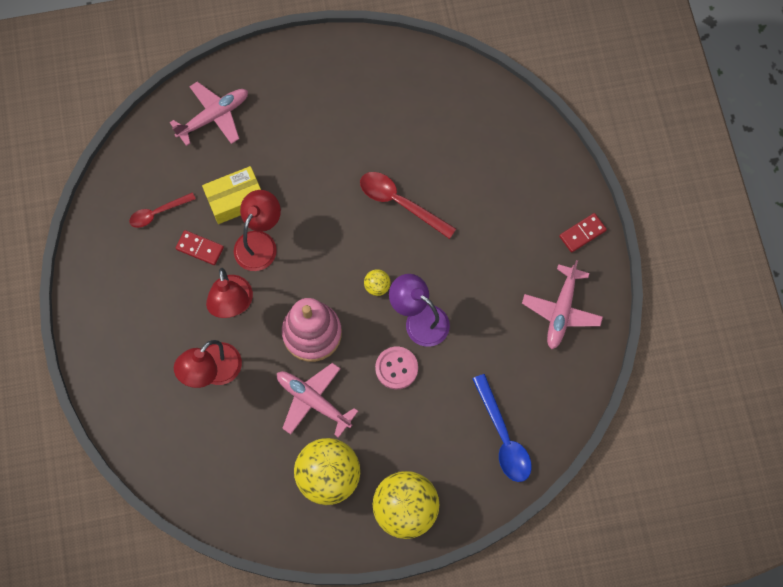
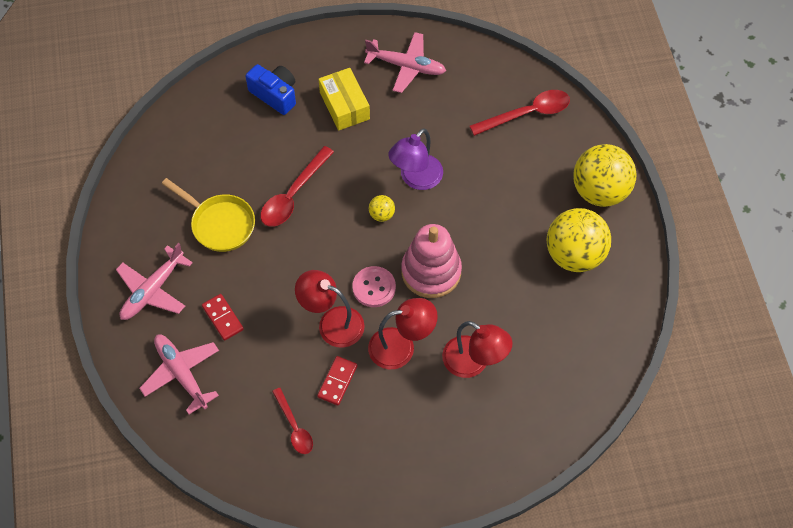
camera: 90 degrees left, 10 degrees down
(235, 200) = (282, 348): yellow box -> yellow box (344, 106)
(313, 401) = (501, 269): pink plane -> pink plane (153, 290)
(367, 138) = (220, 224): none -> yellow pan
(396, 368) = (465, 198): pink button -> pink button (374, 287)
(503, 436) = (527, 114): blue spoon -> red spoon
(519, 181) = (275, 95): none -> blue camera
(582, 233) = (330, 48): red domino -> red domino (222, 318)

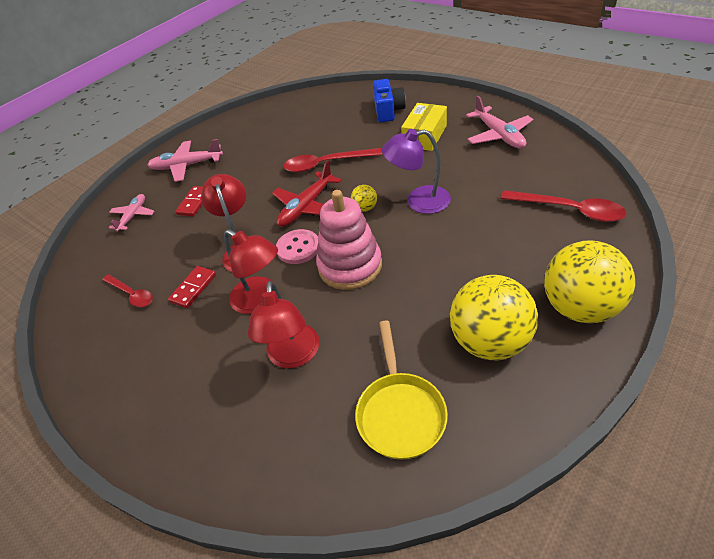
camera: 55 degrees right, 15 degrees down
(182, 374) = (133, 216): pink plane -> pink plane, size x0.65
(220, 224) = (265, 155): yellow pan -> yellow pan (400, 412)
(294, 427) = (132, 294): red spoon -> red spoon turned 75 degrees counterclockwise
(332, 247) = (307, 206): none -> red plane
(337, 381) = (193, 288): red domino -> red domino turned 45 degrees counterclockwise

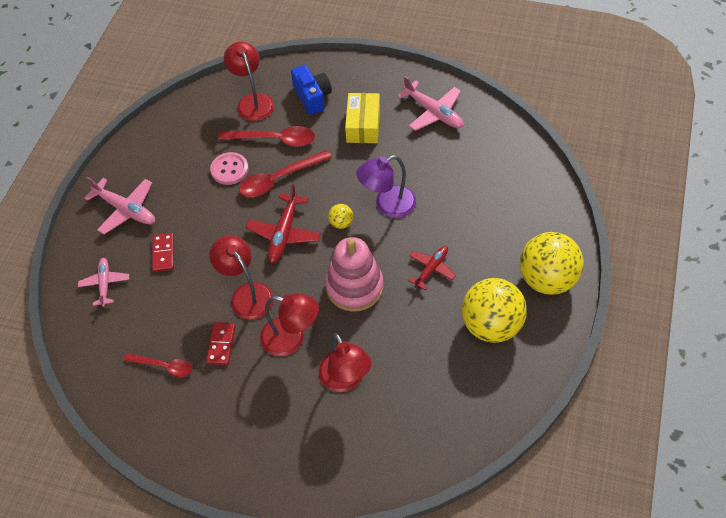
camera: 25 degrees left, 10 degrees up
(187, 166) = (125, 209): pink plane -> pink plane turned 120 degrees counterclockwise
(298, 248) = (298, 280): pink button -> pink button (229, 169)
(335, 108) = (253, 101): none -> red lamp
(400, 412) = (447, 399): yellow pan -> none
(440, 267) = (431, 269): none -> red plane
(569, 210) = (517, 188): red spoon -> red spoon (274, 139)

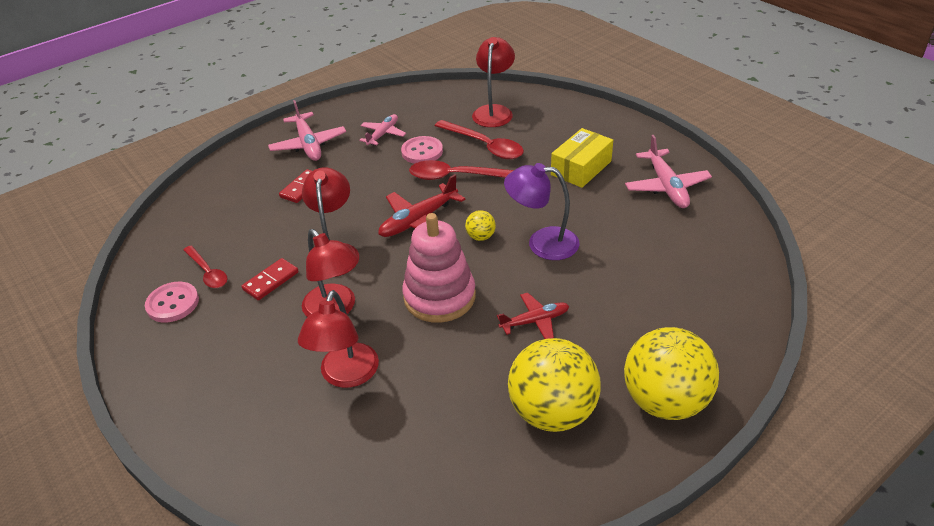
camera: 35 degrees right, 15 degrees down
(105, 284) = (234, 188): pink plane -> pink plane (383, 134)
(163, 406) = (173, 303): none -> pink button
(312, 97) = (552, 128): blue camera -> none

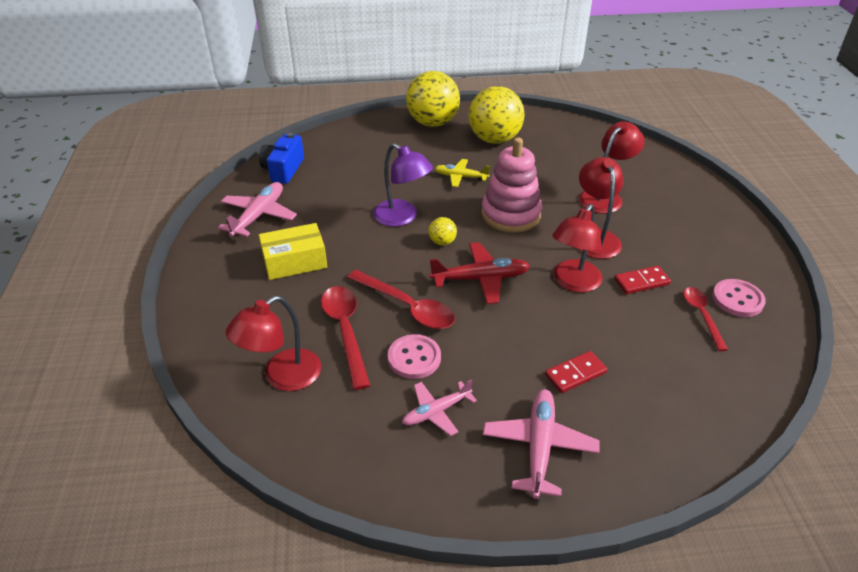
camera: 150 degrees left, 0 degrees up
(534, 321) = (461, 177): red plane -> yellow plane
(723, 237) = (283, 170): none -> blue camera

